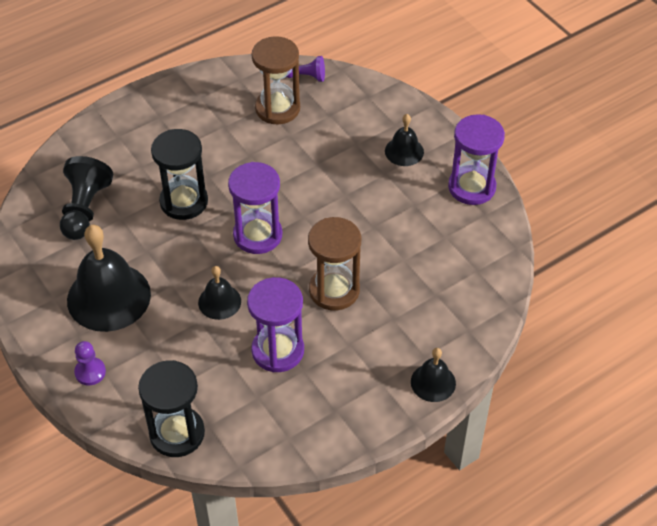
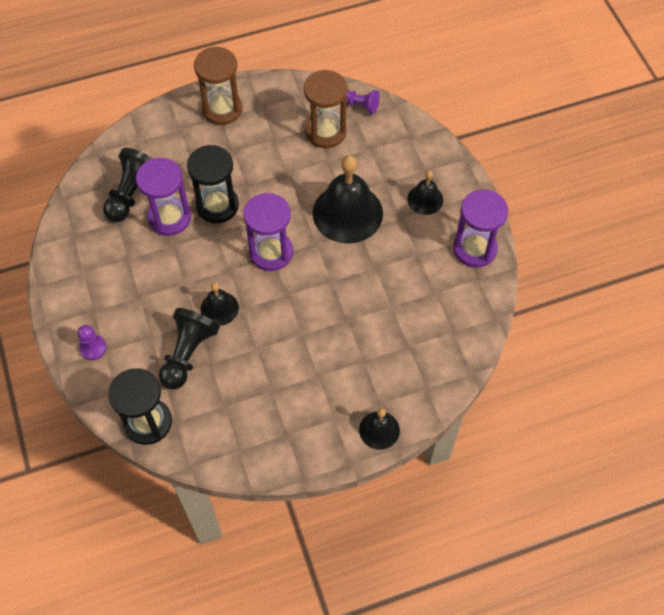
camera: 15 degrees right, 10 degrees up
(109, 297) = (128, 281): black bell -> black bell (347, 213)
(199, 354) = (188, 354): none -> black pawn
(278, 350) = (255, 366): purple hourglass -> purple hourglass (169, 218)
(334, 290) = (321, 321): brown hourglass -> brown hourglass (222, 109)

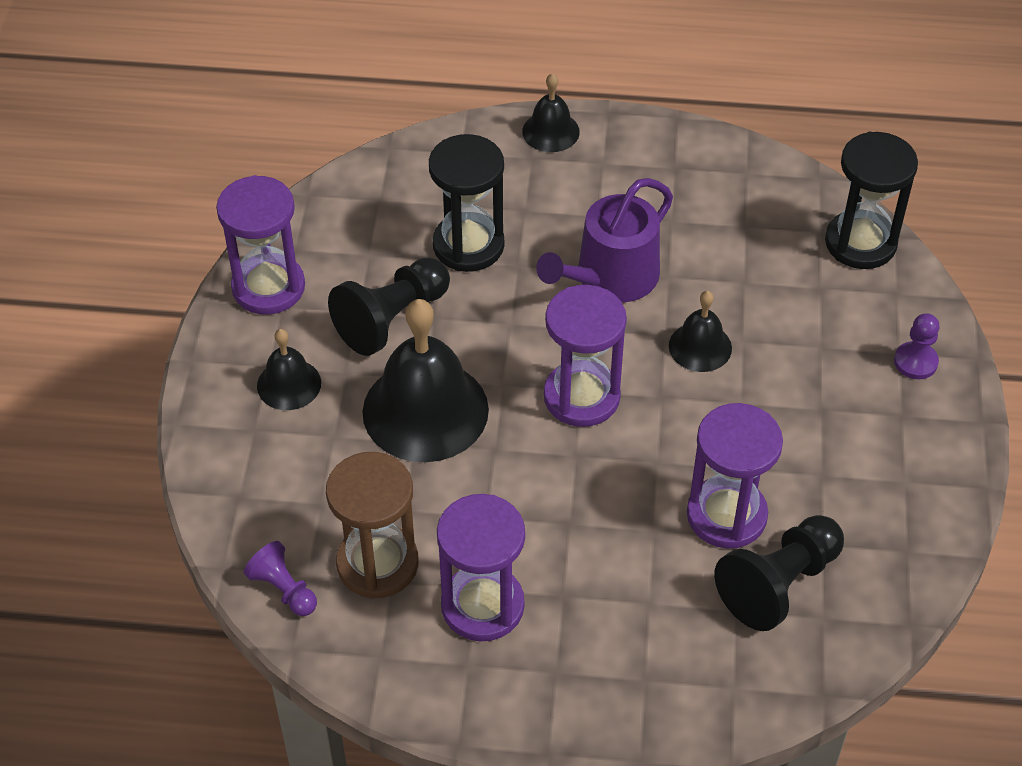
camera: 155 degrees left, 10 degrees down
(188, 354) = (772, 304): black pawn -> black pawn (392, 319)
(217, 205) = (635, 505): black hourglass -> black hourglass (468, 245)
(222, 109) = (544, 689): brown hourglass -> none
(267, 132) = (482, 606): none -> purple hourglass
(290, 333) = (610, 278): none -> purple watering can

